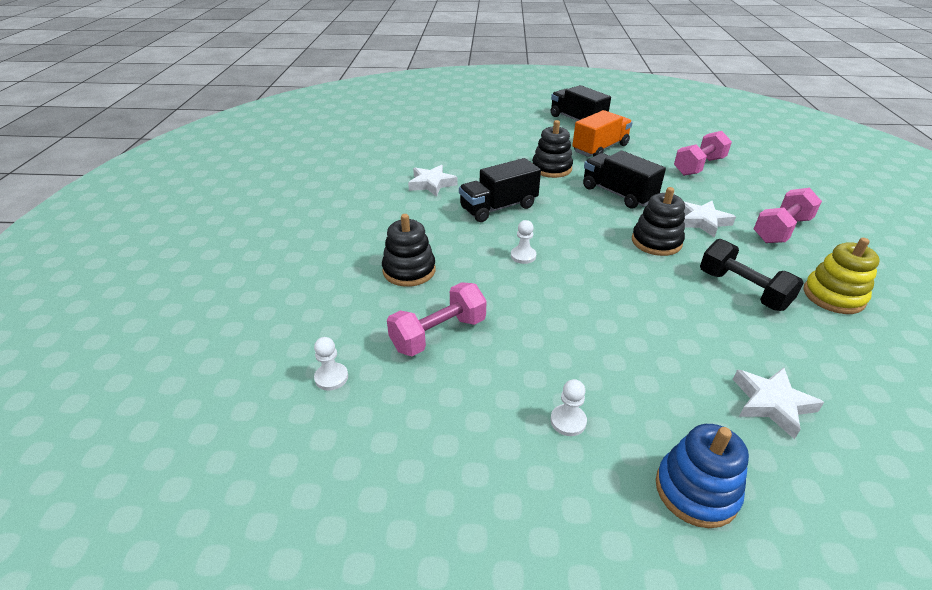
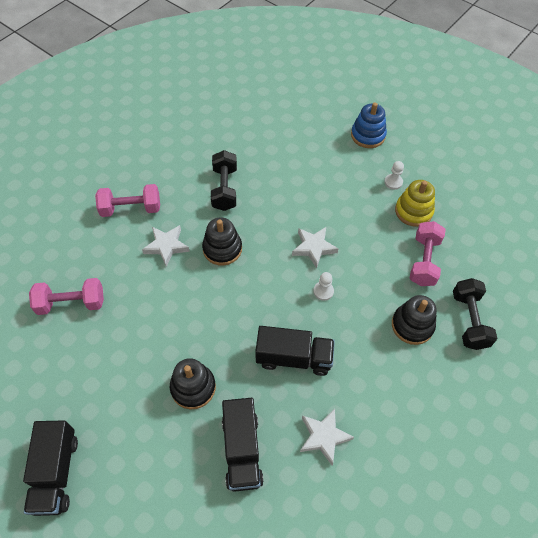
camera: 145 degrees left, 20 degrees up
(331, 377) = (498, 267): white pawn -> none
(347, 302) = (469, 320): none -> black dumbbell
(438, 334) = (424, 261): pink dumbbell -> pink dumbbell turned 75 degrees counterclockwise
(600, 148) = (110, 391): orange truck -> none
(618, 194) = (183, 313): black truck -> black truck (242, 450)
(771, 403) = (297, 140): white star -> white star (313, 248)
(833, 296) = (184, 159): yellow stacking toy -> yellow stacking toy (413, 211)

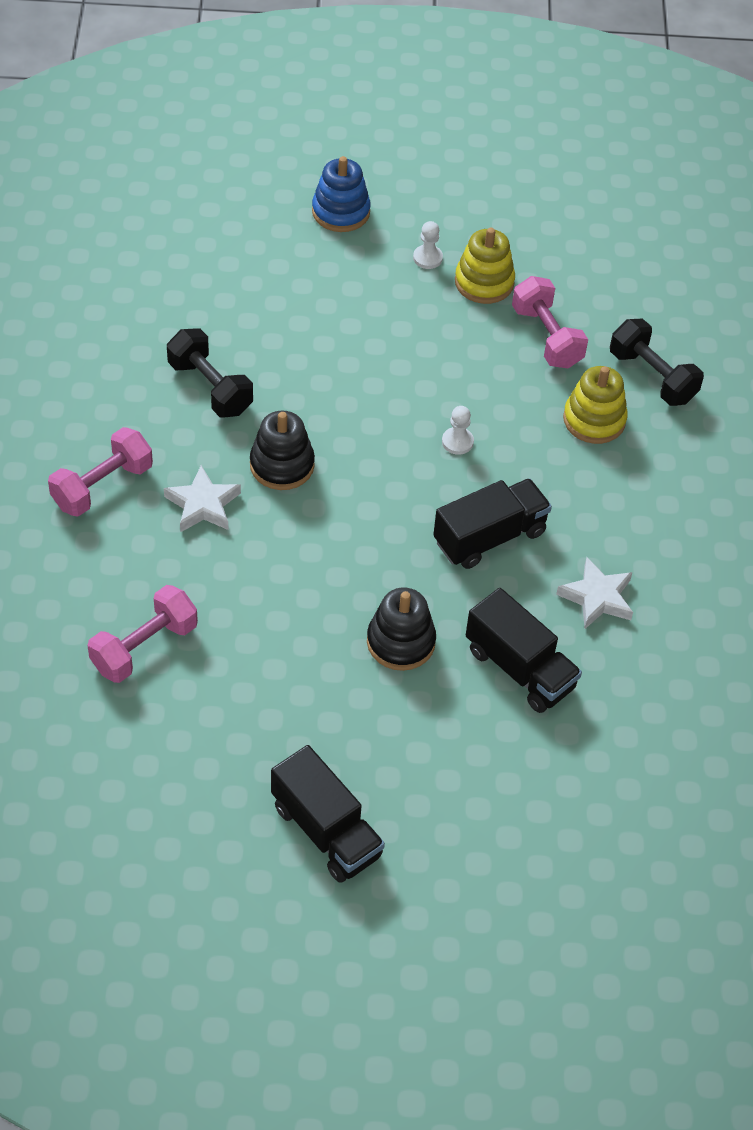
camera: 40 degrees left, 5 degrees down
(313, 248) = (399, 397): white star -> none
(412, 325) = (594, 420): black stacking toy -> yellow stacking toy

